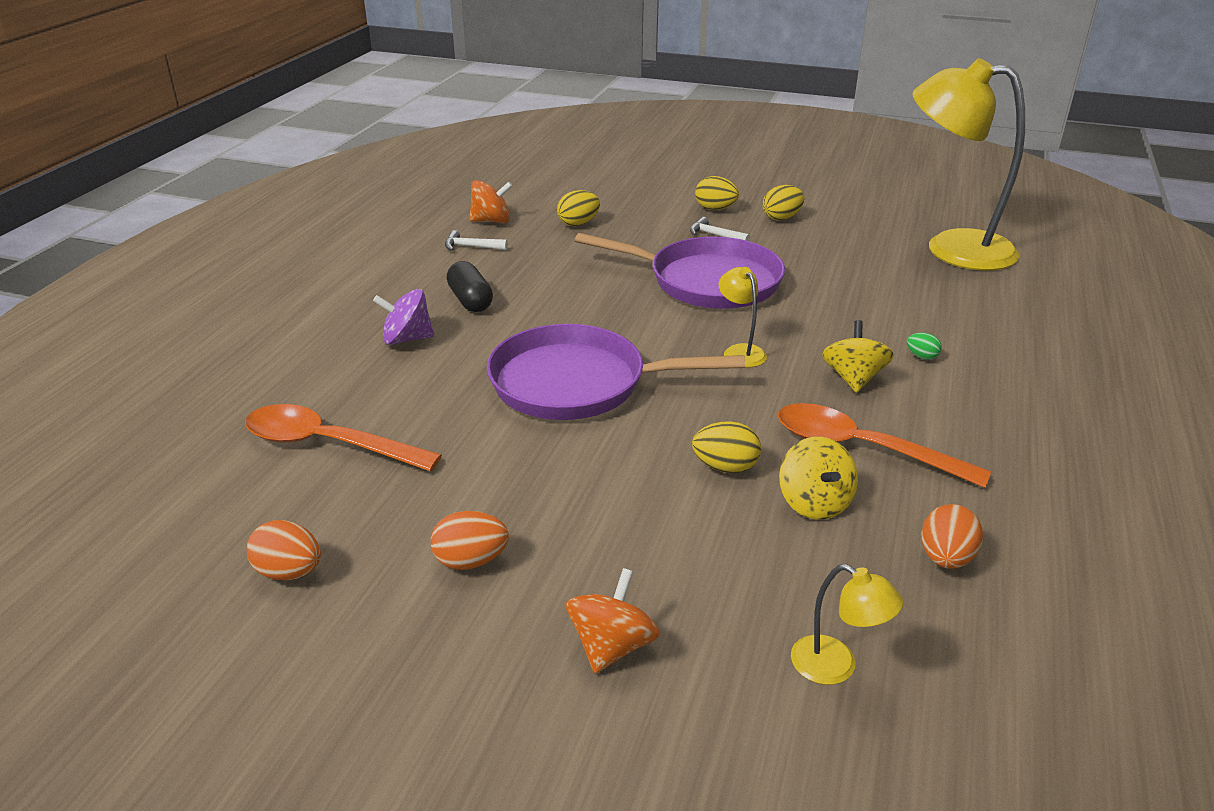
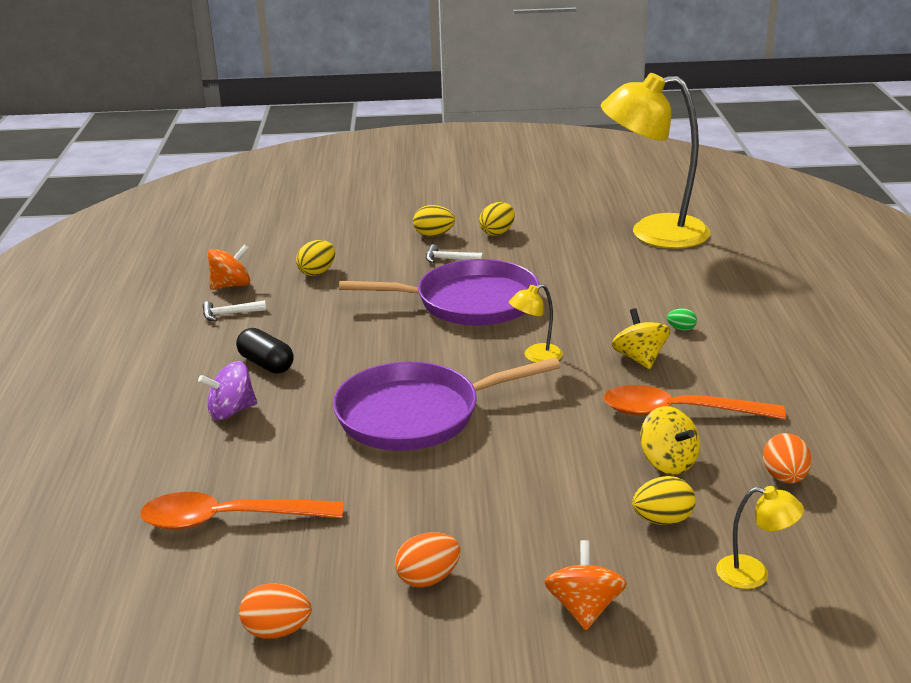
camera: 20 degrees left, 5 degrees down
(725, 467) = (584, 453): yellow egg -> yellow egg (662, 520)
(740, 351) = (536, 356): yellow lamp -> yellow lamp turned 75 degrees counterclockwise

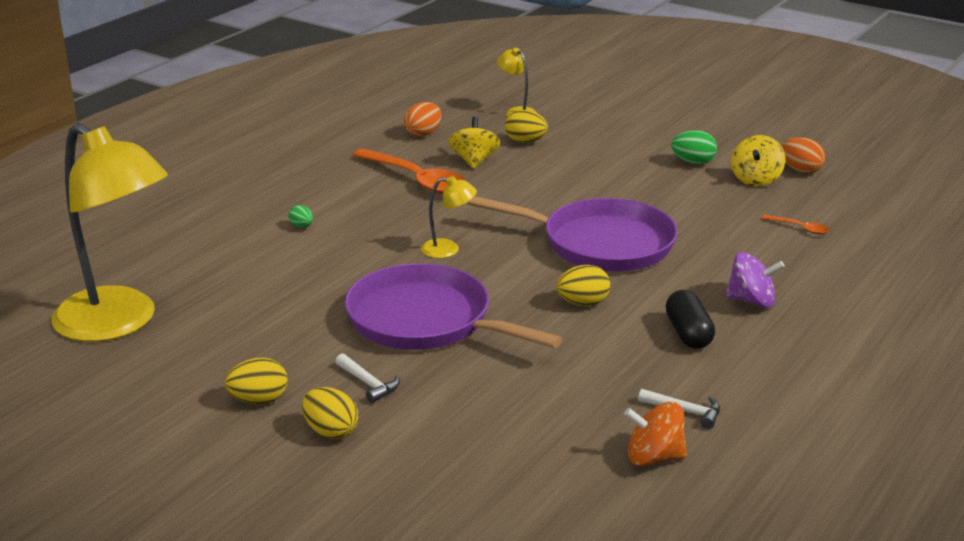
camera: 145 degrees left, 0 degrees up
(228, 519) = (799, 228): orange spoon -> orange spoon, size x0.44
(317, 272) = (533, 432): yellow egg -> yellow egg (583, 303)
(428, 578) = (693, 162): orange egg -> green egg
(584, 608) = (622, 128): orange spinning top -> none
(639, 358) = (375, 219): yellow spinning top -> yellow spinning top (756, 179)

